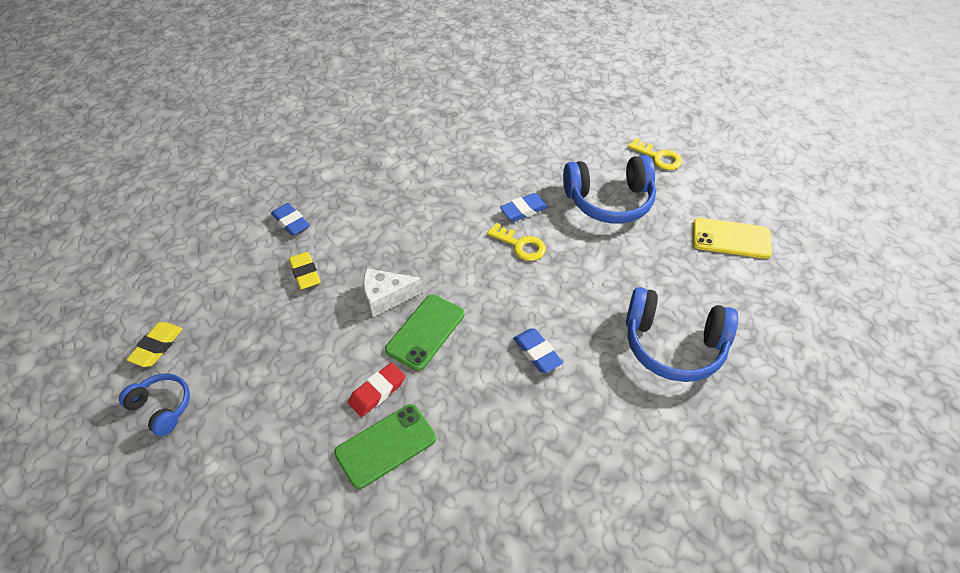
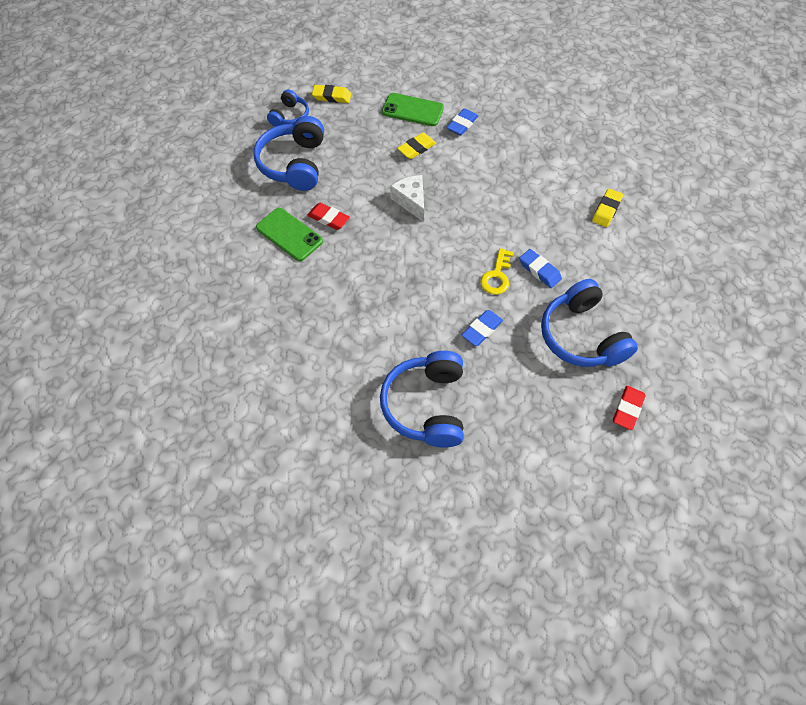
camera: 75 degrees right, 10 degrees up
(259, 417) = (294, 164): none -> blue headphones
(425, 332) = (387, 233): green phone -> green phone (412, 110)
(466, 143) = (606, 210): none -> yellow eraser
(537, 353) = (389, 308): blue eraser -> blue eraser (482, 330)
(658, 157) = (666, 373): yellow key -> none
(692, 192) = (627, 409): none -> red eraser
(731, 238) = (574, 449): yellow phone -> none

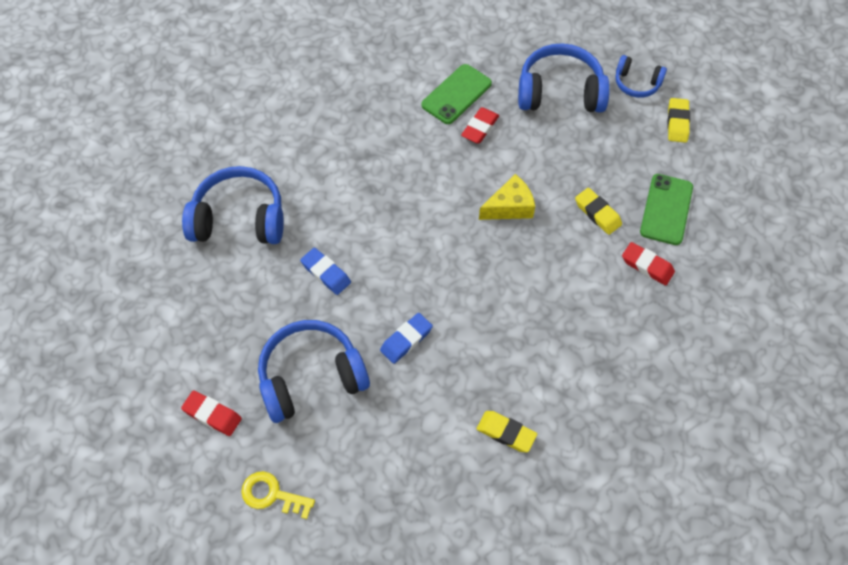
camera: 90 degrees right, 0 degrees up
(411, 201) = (510, 207): white cheese -> yellow cheese
(462, 124) = (647, 266): blue eraser -> red eraser
(497, 276) = (399, 293): yellow key -> yellow key (272, 495)

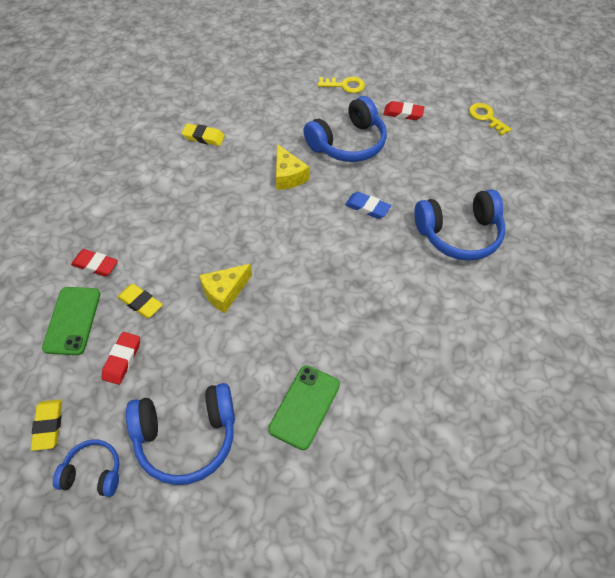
camera: 165 degrees right, 5 degrees down
(102, 380) = (486, 117): none -> yellow key
(406, 340) = (288, 176): blue eraser -> yellow cheese
(480, 128) = (269, 369): red eraser -> red eraser (122, 360)

